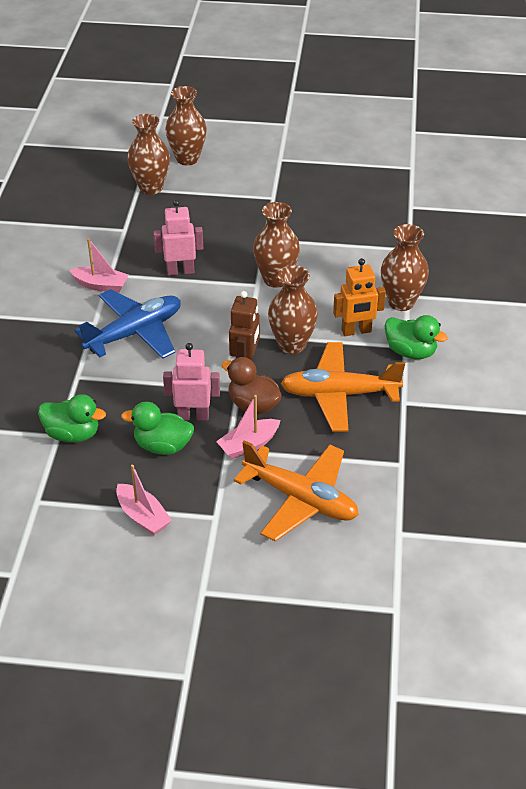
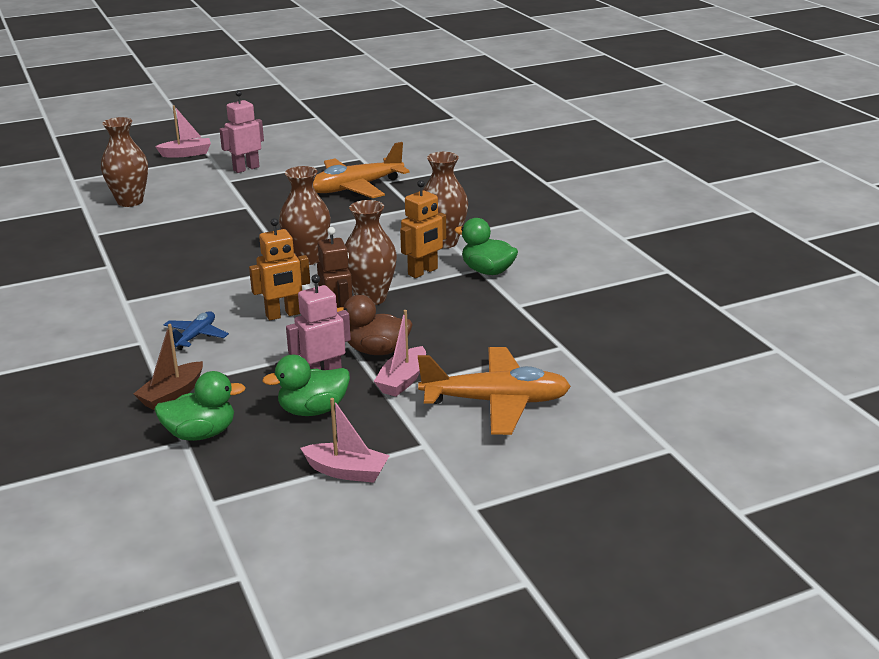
camera: 30 degrees left, 15 degrees down
(79, 387) = (172, 395): none -> brown boat
(101, 285) = (121, 312): pink boat -> pink boat (186, 154)
(134, 333) = (195, 336): blue plane -> blue plane, size x0.50
(151, 188) = (109, 230): brown vase -> none
(180, 271) = (201, 279): pink robot -> pink robot (246, 168)
(212, 336) = (283, 315): none -> orange robot
(339, 394) = (453, 318): orange plane -> orange plane (356, 188)
(410, 352) = (487, 271): green duck -> green duck turned 150 degrees counterclockwise

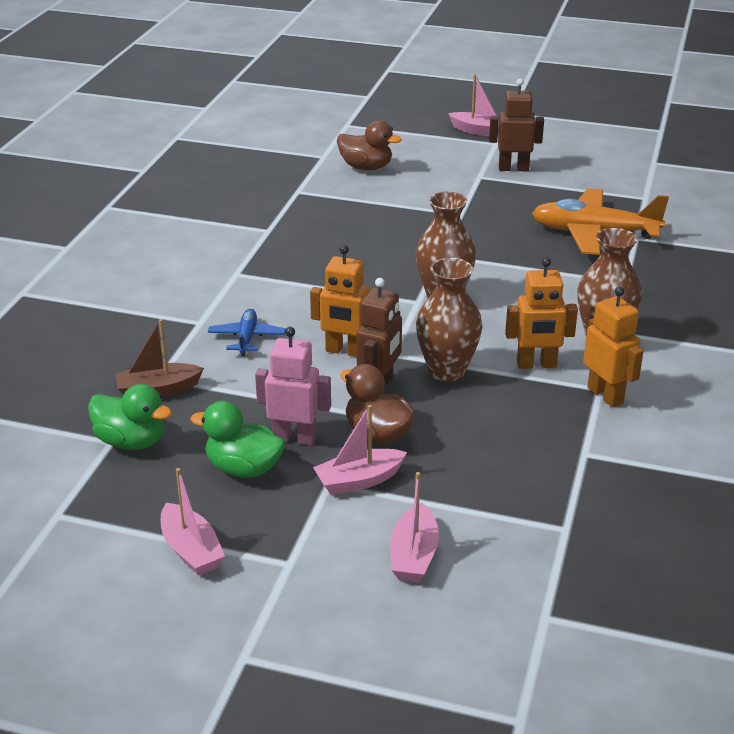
camera: 40 degrees right, 5 degrees up
(130, 201) = (366, 167): brown vase -> brown duck
(195, 336) = (247, 338): blue plane -> blue plane turned 60 degrees counterclockwise
(246, 168) = (513, 168): pink robot -> brown robot
(487, 271) = (605, 395): green duck -> orange robot
(496, 402) = (413, 555): orange plane -> pink boat

